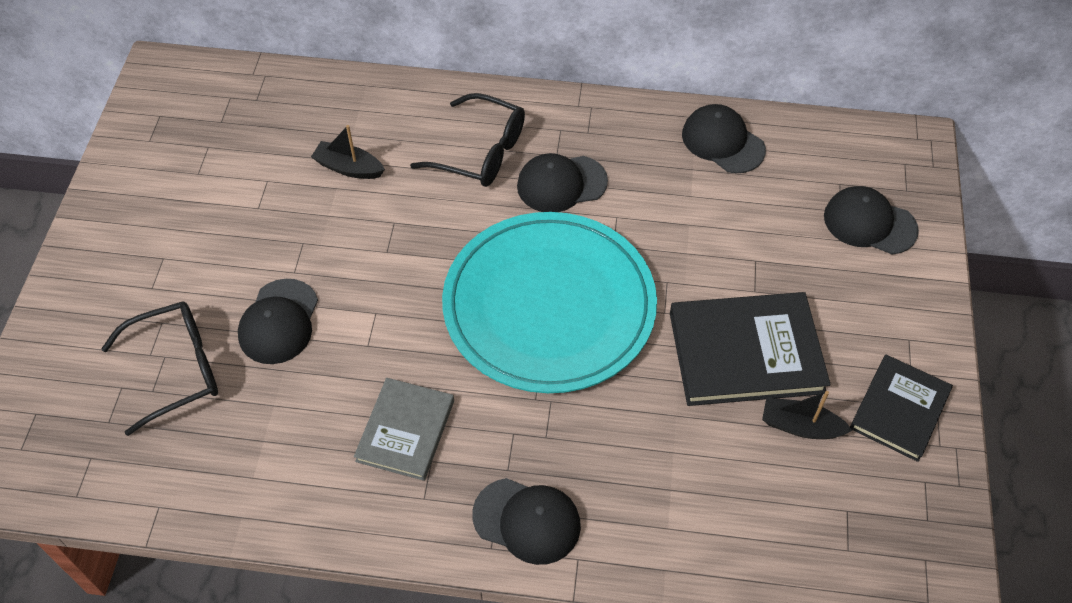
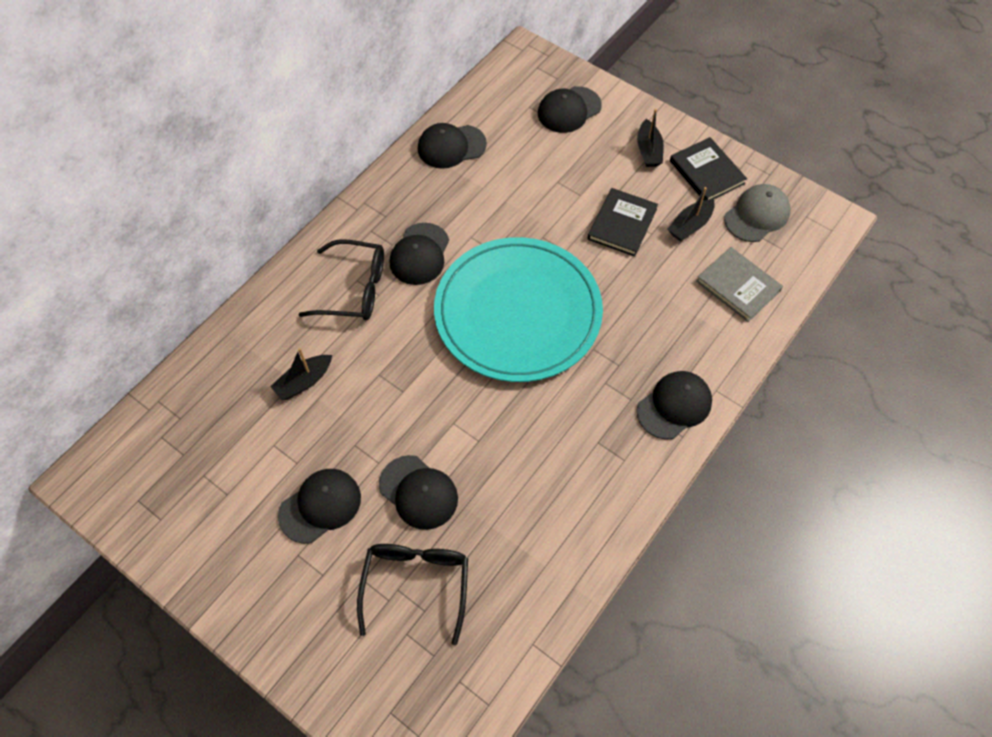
camera: 60 degrees left, 5 degrees up
(222, 249) = (320, 506): none -> black cap
(405, 431) = (565, 447): grey book -> grey book (738, 286)
(480, 152) = (354, 289): black glasses -> black glasses turned 45 degrees clockwise
(746, 352) = (622, 224): black book -> black book, size x0.64
(878, 497) = (757, 215): none -> grey cap
(879, 331) = (648, 150): none -> black boat

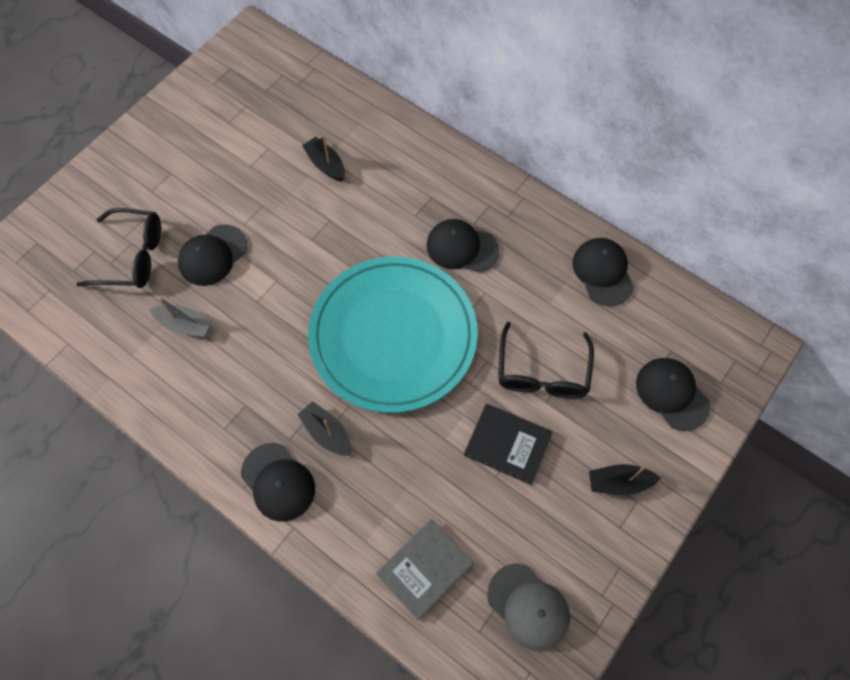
camera: 90 degrees right, 5 degrees up
(320, 506) = (210, 185): black cap -> none
(354, 289) = (421, 195): black glasses -> black glasses (542, 372)
(507, 513) = (185, 325): none -> grey boat
(690, 226) = (508, 521): black boat -> black boat (327, 433)
(706, 172) = (591, 551): black book -> none

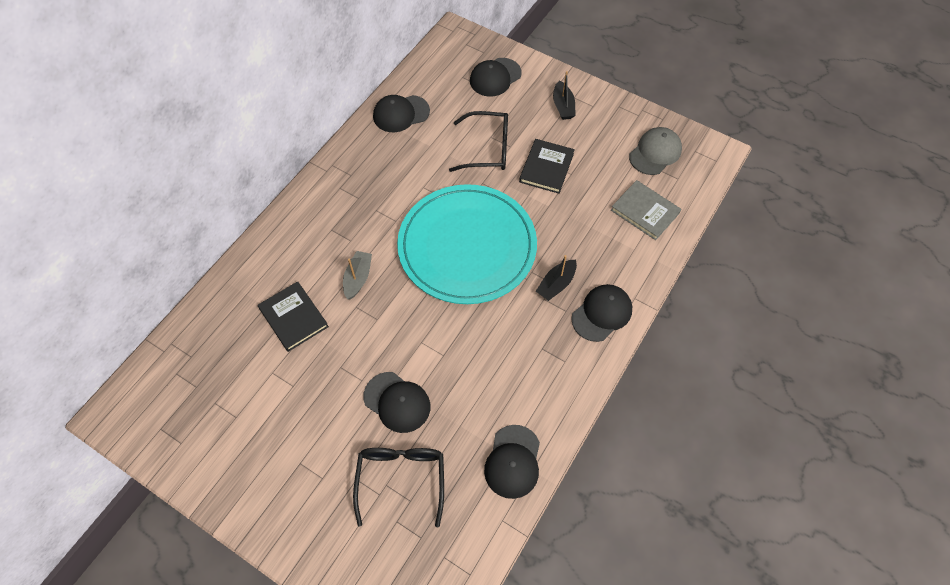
camera: 95 degrees left, 5 degrees down
(185, 325) = (472, 413): grey boat -> grey boat (358, 278)
(326, 164) = (293, 317): black boat -> black book
(462, 248) = (382, 204): black cap -> black cap (513, 461)

